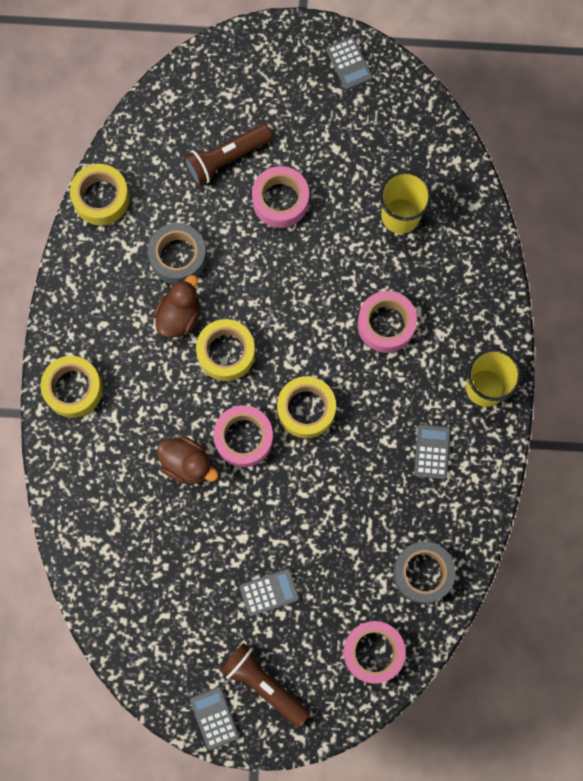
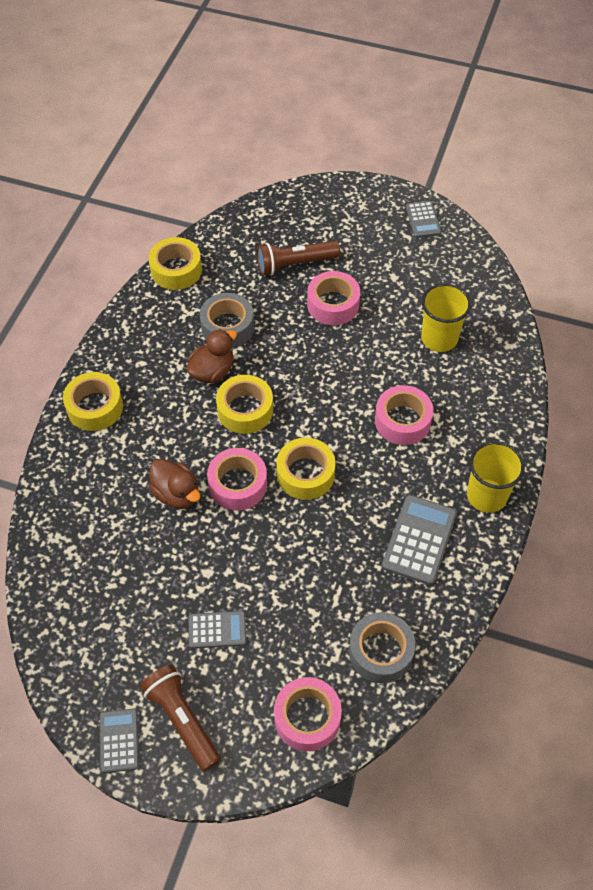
camera: 15 degrees right, 20 degrees down
(432, 451) = (419, 540): grey calculator -> grey calculator, size x1.60

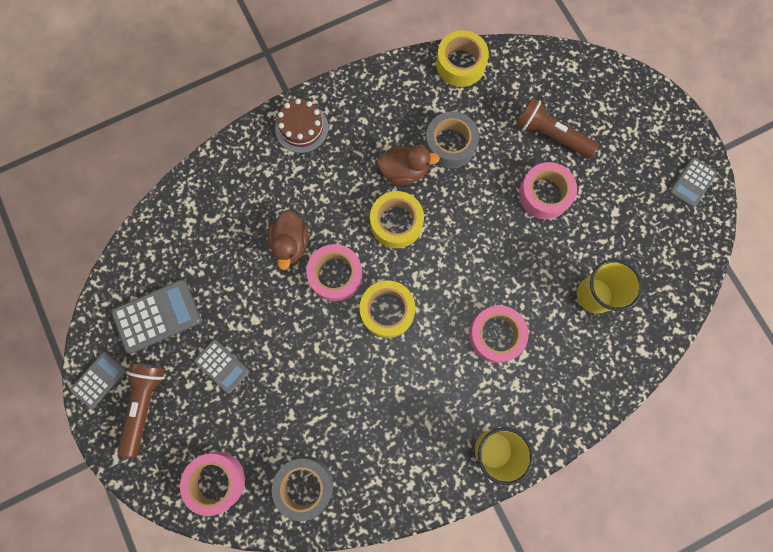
camera: 45 degrees right, 20 degrees up
(95, 407) = (301, 128): yellow tape -> brown cake
(419, 540) = (412, 435): grey calculator -> grey calculator (157, 316)

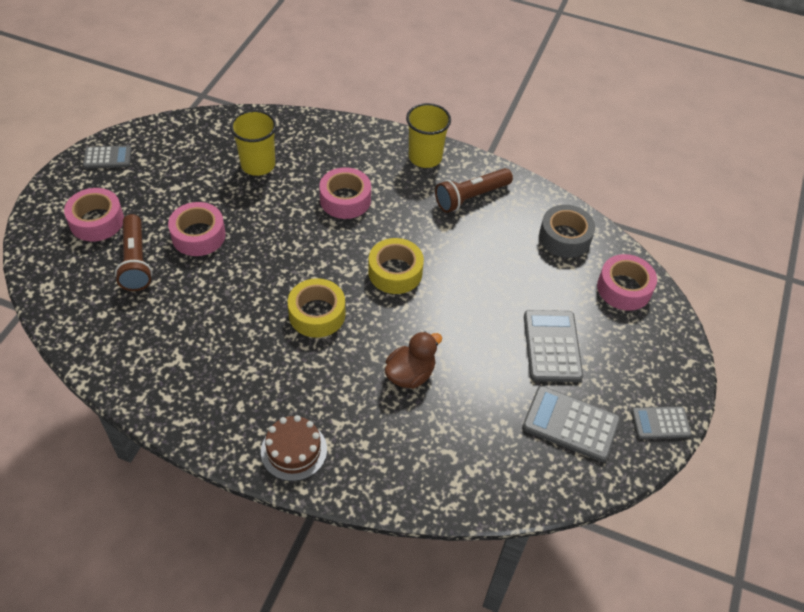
camera: 135 degrees left, 25 degrees down
(145, 404) = (636, 375): brown flashlight -> brown flashlight (471, 197)
(222, 366) = (552, 346): grey calculator -> grey calculator, size x1.60
(335, 275) = (403, 324): pink tape -> pink tape (96, 221)
(404, 171) = (264, 339): brown duck -> none
(450, 144) = (207, 324): grey tape -> none
(460, 64) = (111, 369): yellow tape -> none

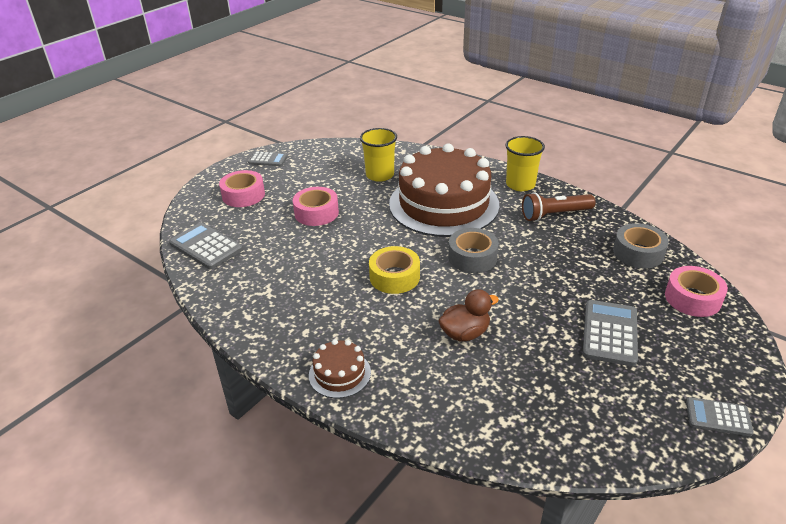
camera: 20 degrees right, 15 degrees down
(136, 261) = (261, 223): brown flashlight -> none
(345, 200) = (443, 204): pink tape -> brown cake
(395, 272) = (472, 257): yellow tape -> grey tape
(570, 424) = (617, 400): grey calculator -> grey calculator (206, 246)

